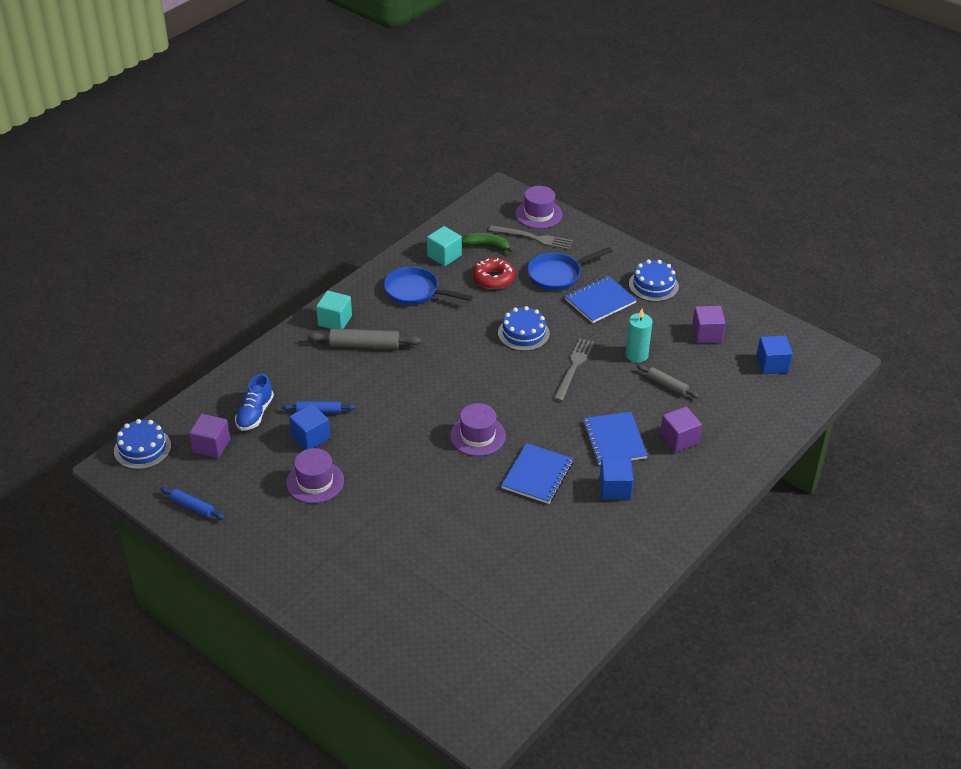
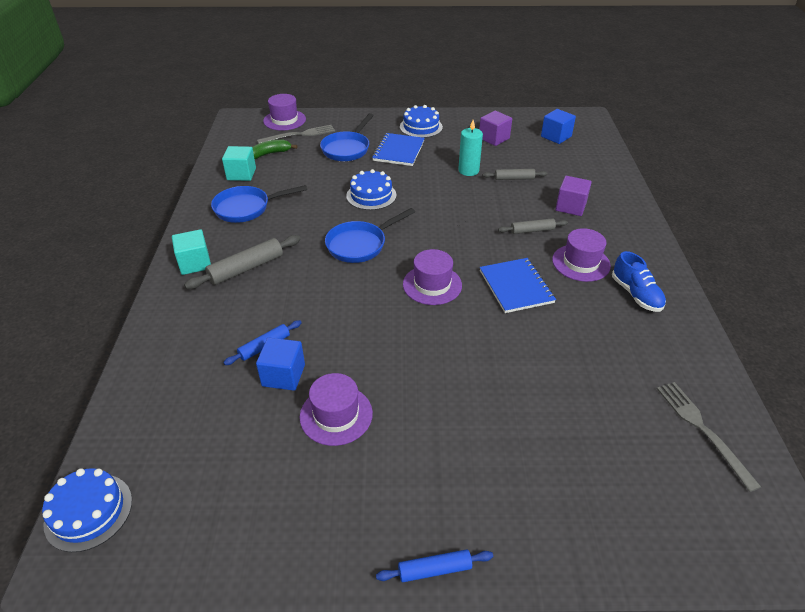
camera: 40 degrees left, 0 degrees up
(193, 507) = (225, 539): blue rolling pin -> blue rolling pin (434, 569)
(211, 446) = (179, 452): purple cube -> none
(255, 414) = (197, 388): blue shoe -> blue shoe (636, 294)
(464, 372) = (360, 245): none -> blue pan
(493, 278) = (301, 171): red donut -> none
(574, 368) = (438, 199): grey fork -> grey fork (703, 430)
(614, 440) = (532, 230): blue notebook -> grey rolling pin
(615, 489) = (581, 263): blue cube -> purple hat

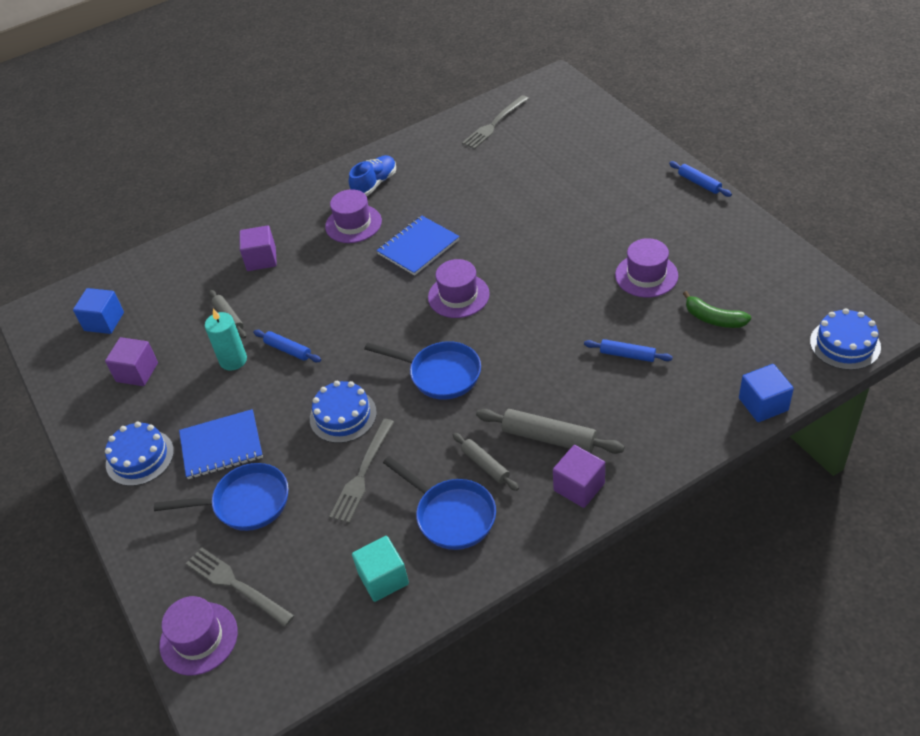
camera: 115 degrees left, 5 degrees up
(195, 263) = (579, 487): turquoise cube -> purple cube
(269, 154) = (311, 584): green banana -> green banana (713, 319)
(283, 375) = (642, 324): blue cube -> blue cube (763, 404)
(317, 189) = (362, 473): none -> grey fork
(456, 192) = (288, 350): none -> blue rolling pin
(532, 230) = (323, 269): grey rolling pin -> grey rolling pin (485, 465)

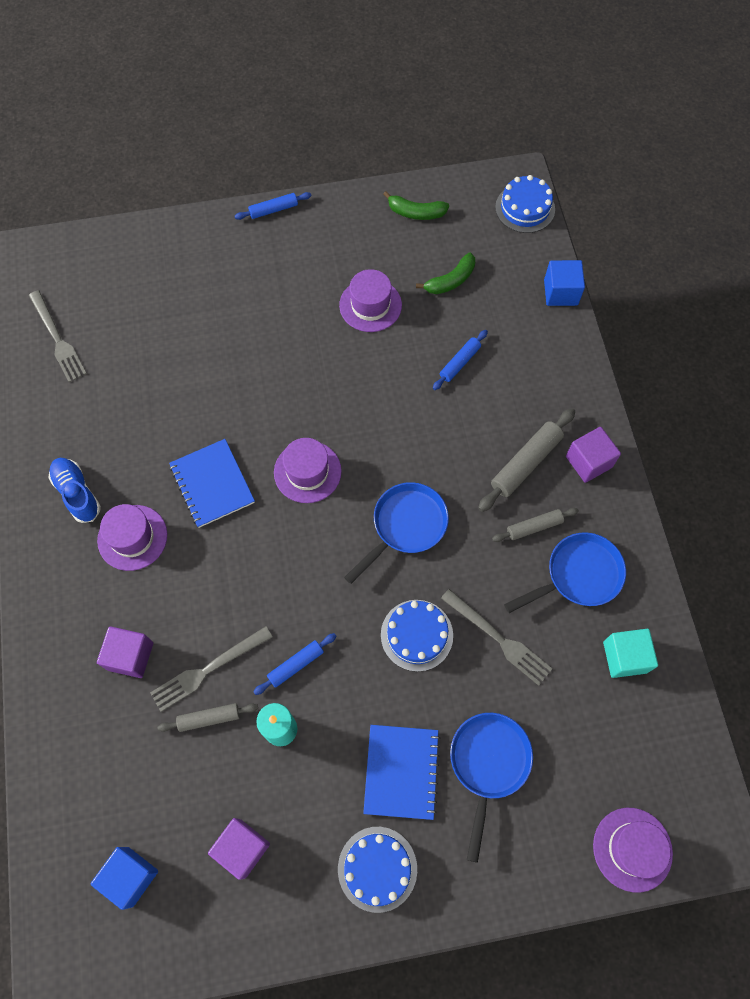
camera: 75 degrees left, 20 degrees up
(237, 585) = (585, 797): grey fork -> grey fork (208, 669)
(771, 269) = (416, 213): none -> green banana

